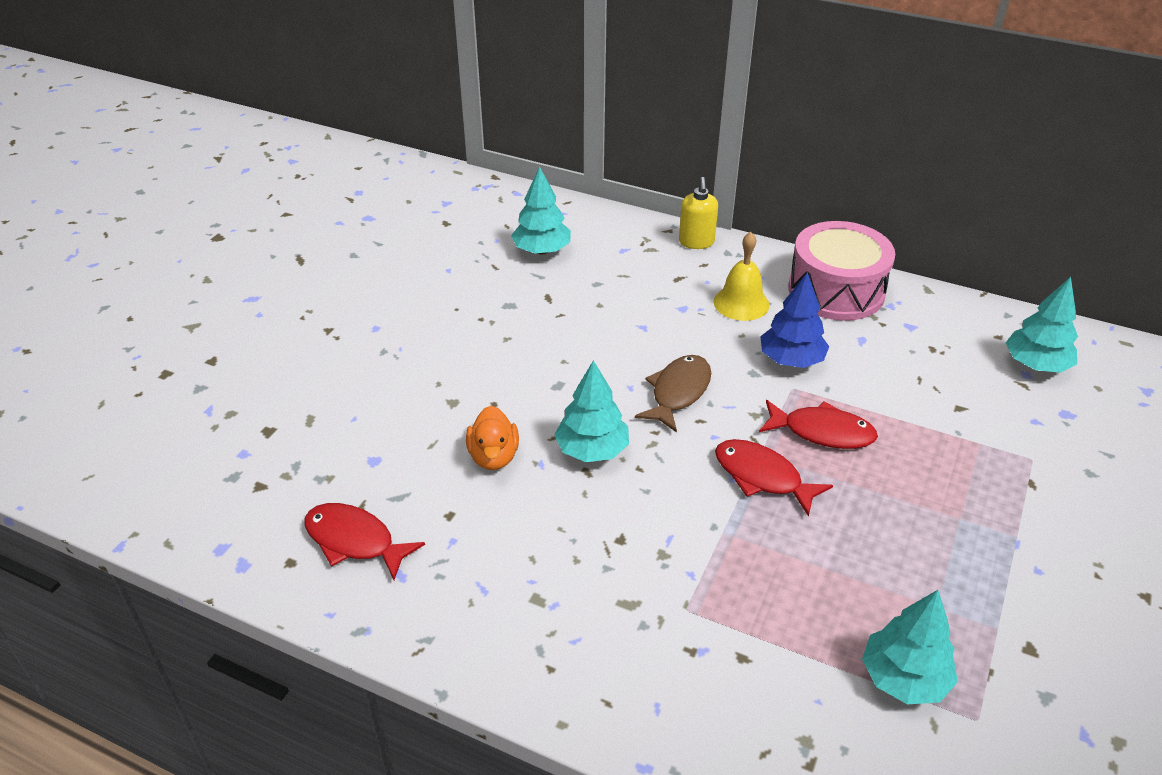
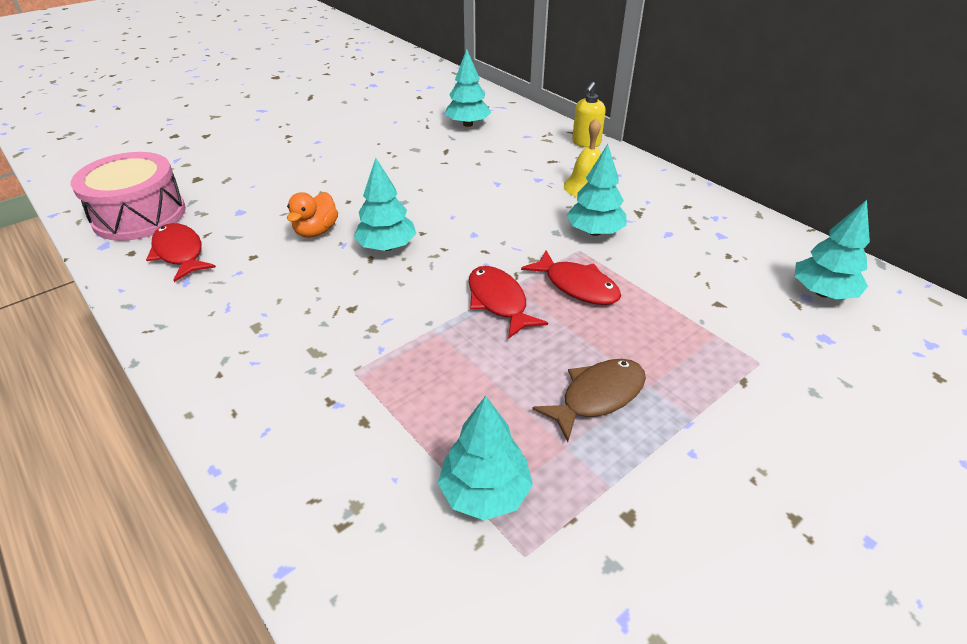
camera: 25 degrees right, 0 degrees up
(678, 392) = (485, 229): brown fish -> brown fish (597, 396)
(791, 360) = (594, 232): blue tree -> turquoise tree
(836, 290) = (674, 197): pink drum -> pink drum (139, 215)

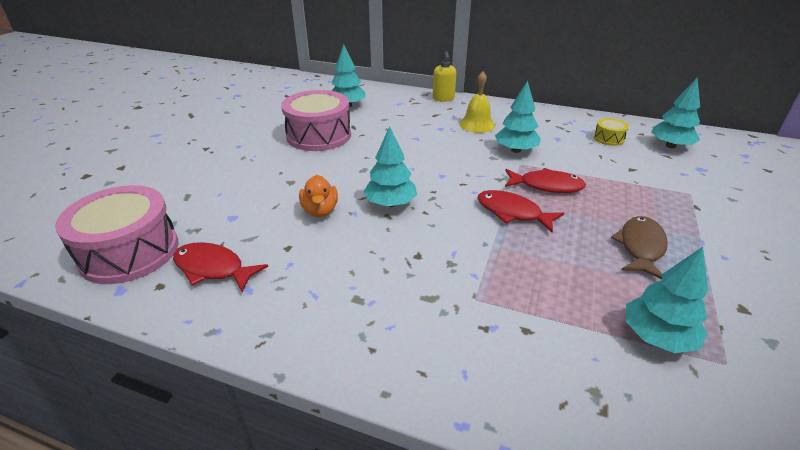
camera: 30 degrees left, 5 degrees down
(401, 151) = (319, 135): none -> pink drum
(740, 255) = (608, 138): none -> yellow drum

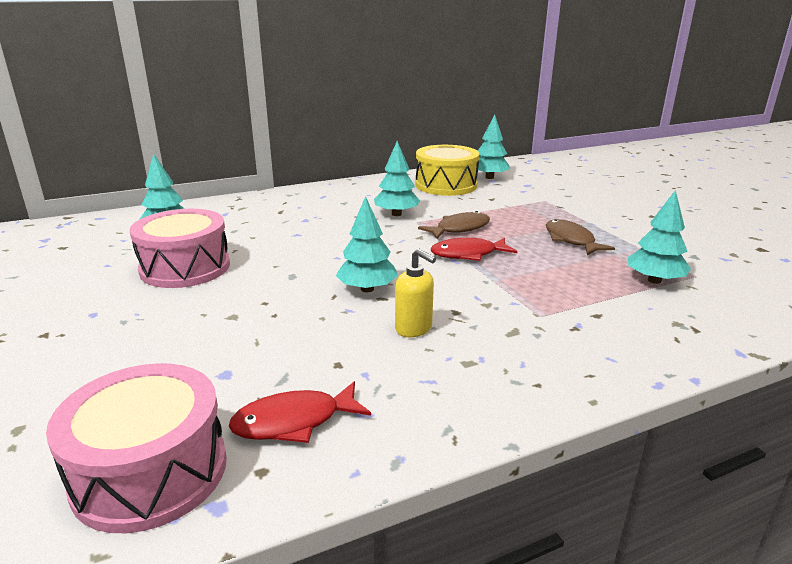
camera: 45 degrees left, 10 degrees down
(320, 211) = (313, 323): orange duck -> none
(443, 98) = (264, 197): yellow soap dispenser -> yellow soap dispenser (414, 329)
(477, 124) = (332, 207): yellow bell -> none
(546, 186) = (459, 229): red fish -> brown fish
(608, 138) = (446, 185): yellow drum -> yellow drum, size x2.23

